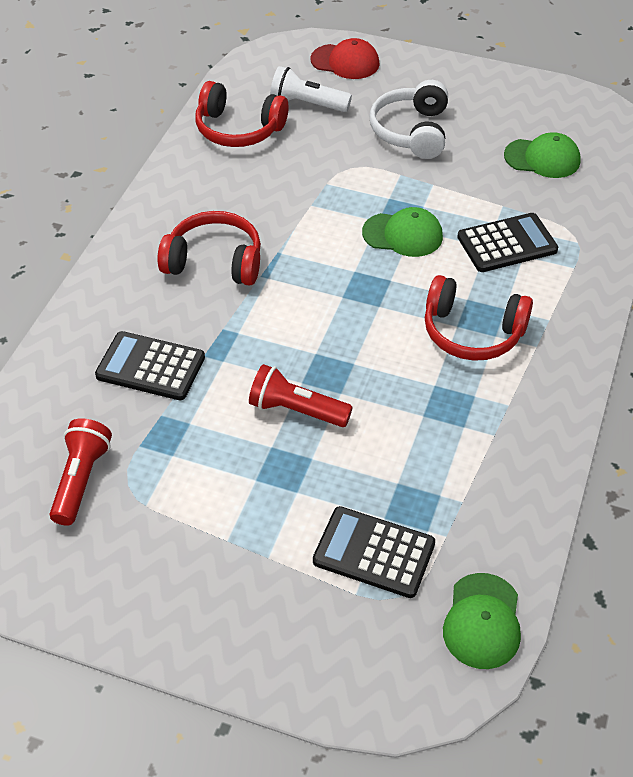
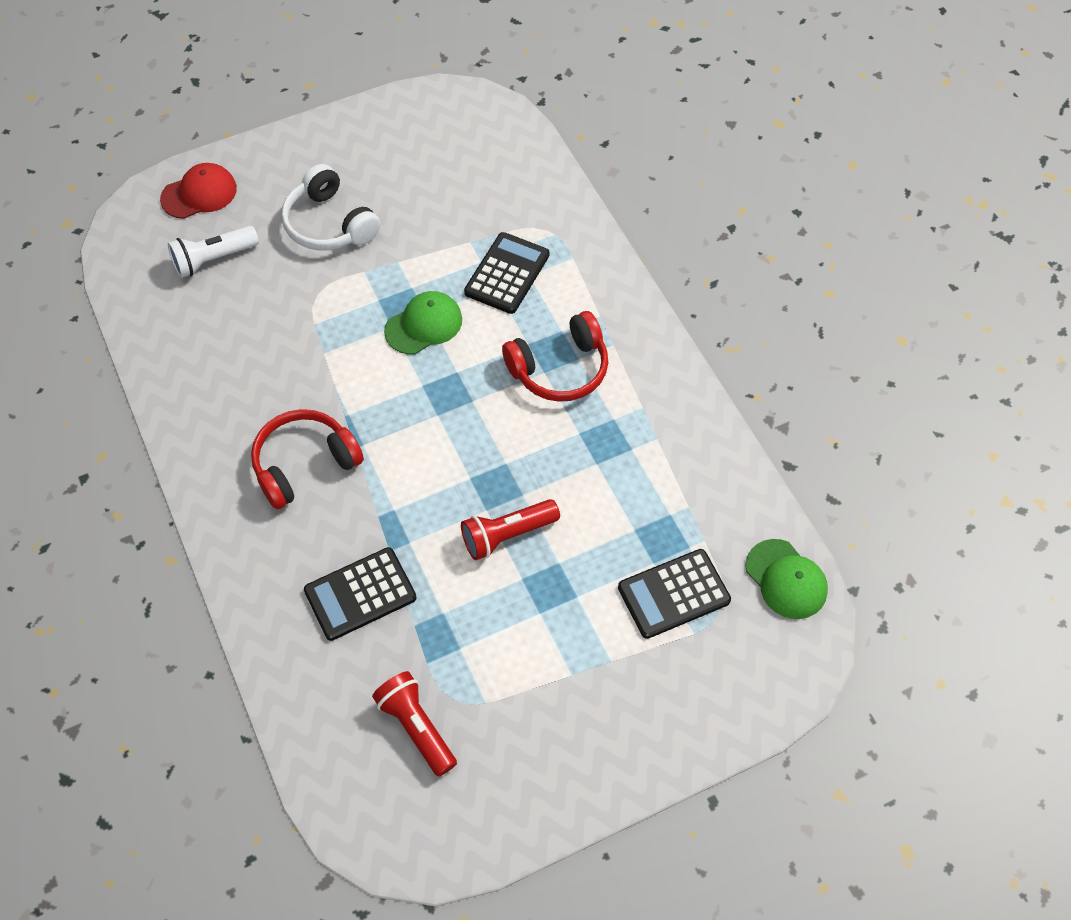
camera: 45 degrees left, 10 degrees up
(238, 129) = (181, 327): red headphones -> none
(542, 158) = (455, 176): green cap -> none

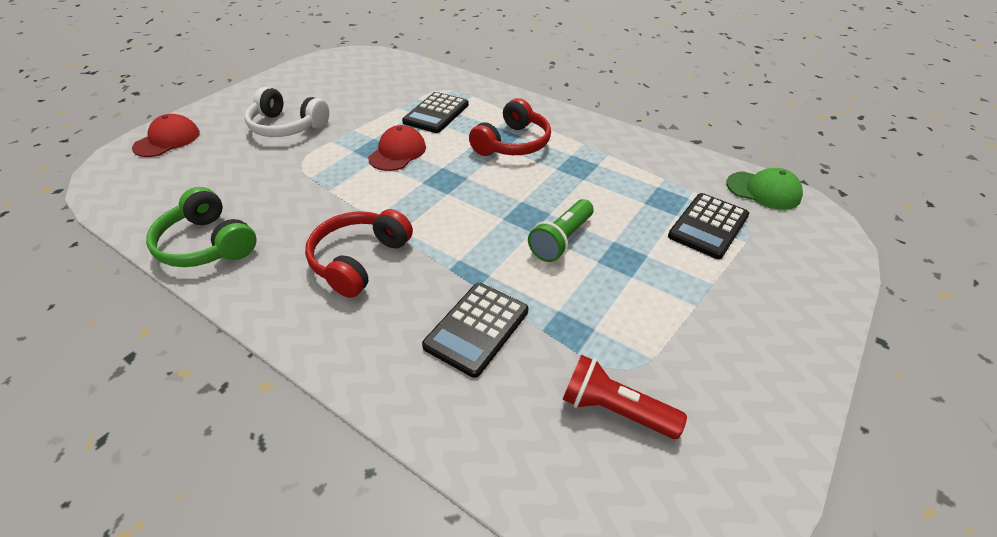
camera: 30 degrees left, 15 degrees down
(183, 377) = (207, 244): none -> green headphones
(213, 259) = (199, 169): white flashlight -> none
(424, 325) = (397, 152): green cap -> red cap
(507, 274) = (436, 113): black calculator -> black calculator turned 150 degrees counterclockwise
(507, 535) = (561, 240): red flashlight -> green flashlight

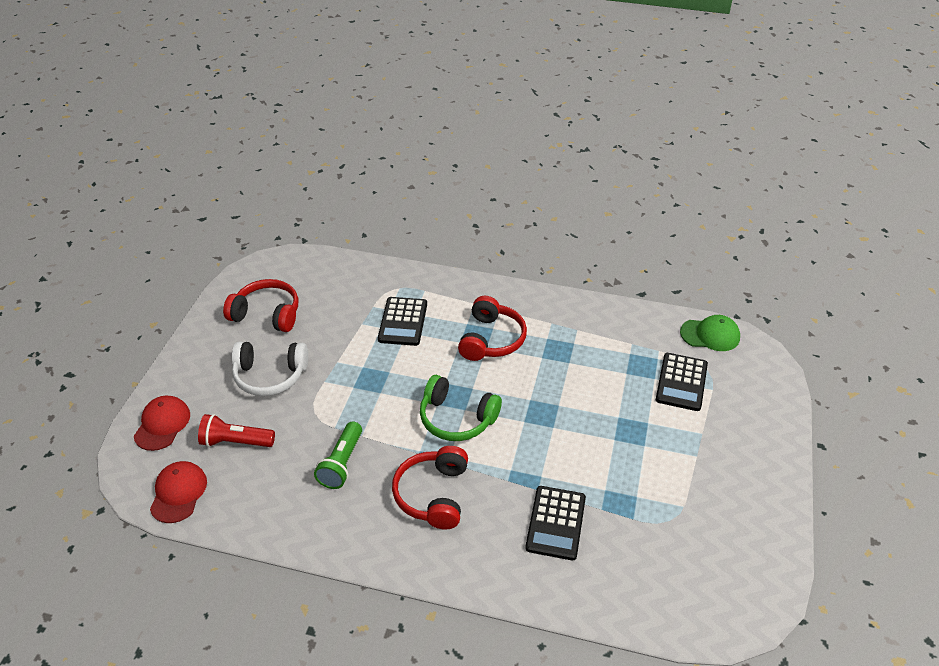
camera: 20 degrees left, 0 degrees up
(207, 244) = (295, 520): green headphones -> green headphones (456, 418)
(322, 85) = (267, 314): none -> red headphones
(397, 152) = (395, 377): red cap -> red cap (178, 493)
(561, 240) = (579, 428): green flashlight -> green flashlight (342, 463)
(615, 409) = (674, 551): red flashlight -> red flashlight (236, 442)

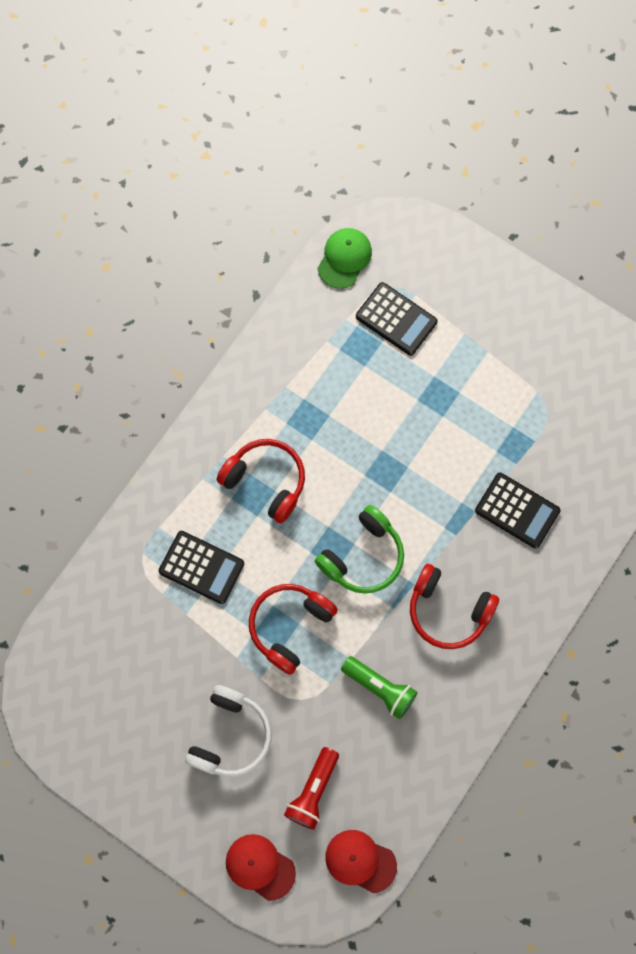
camera: 70 degrees left, 30 degrees up
(267, 314) = (127, 719): red headphones -> red headphones (289, 626)

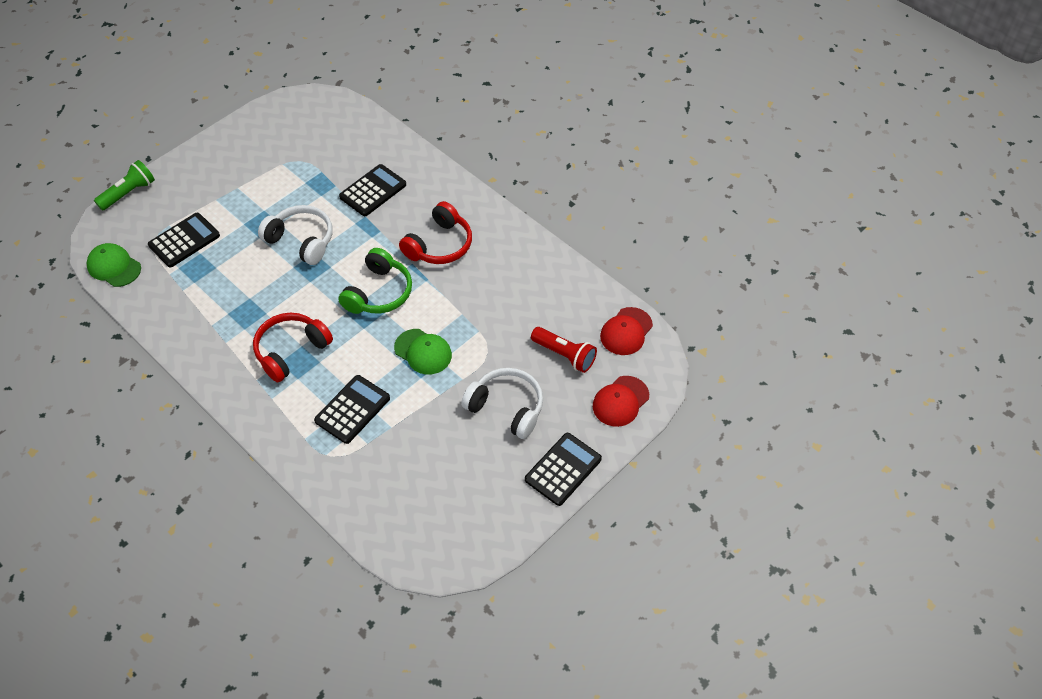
camera: 80 degrees left, 20 degrees down
(161, 813) = (563, 469): none -> black calculator
(289, 626) = (423, 352): red headphones -> green cap
(363, 556) = (379, 293): green headphones -> green headphones turned 60 degrees clockwise
(380, 688) = (490, 298): green flashlight -> green flashlight (128, 193)
(422, 448) = (301, 240): none -> white headphones

